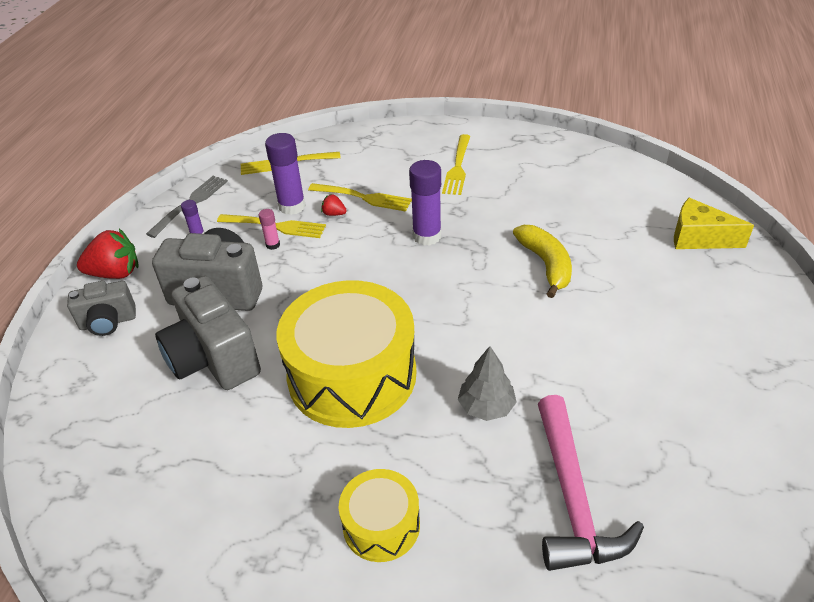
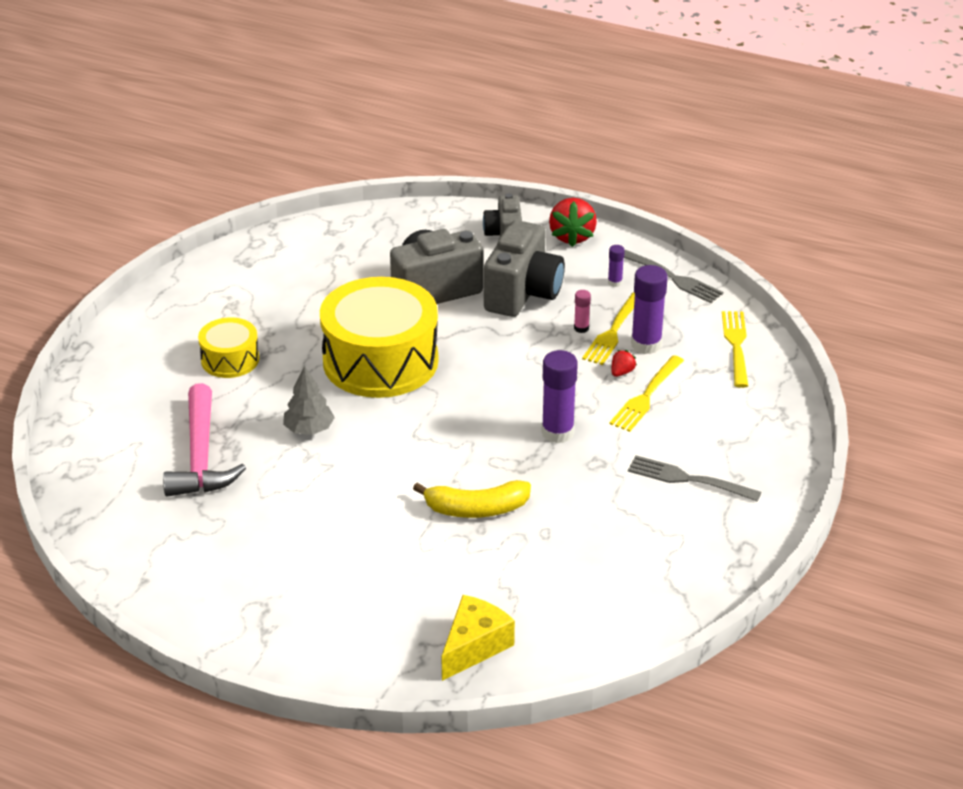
camera: 100 degrees right, 5 degrees down
(457, 167) = (689, 479): yellow fork -> grey fork
(572, 497) = (201, 456): pink hammer -> pink hammer turned 105 degrees counterclockwise

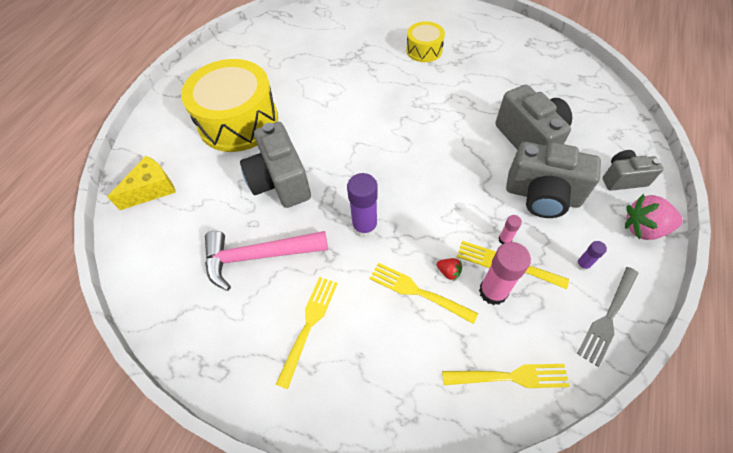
camera: 90 degrees right, 20 degrees up
(201, 456) = (333, 51): pink hammer -> pink hammer (259, 256)
(309, 429) = (359, 92): grey tree -> none
(380, 361) = (435, 118): yellow drum -> yellow drum (238, 121)
(474, 646) = (152, 189): yellow cheese -> yellow cheese turned 75 degrees counterclockwise
(476, 509) = (280, 182): yellow banana -> grey camera
(572, 236) = (643, 228): red strawberry -> pink strawberry
(646, 344) = (493, 292): purple glue stick -> pink glue stick
(689, 479) = (308, 326): grey fork -> yellow fork

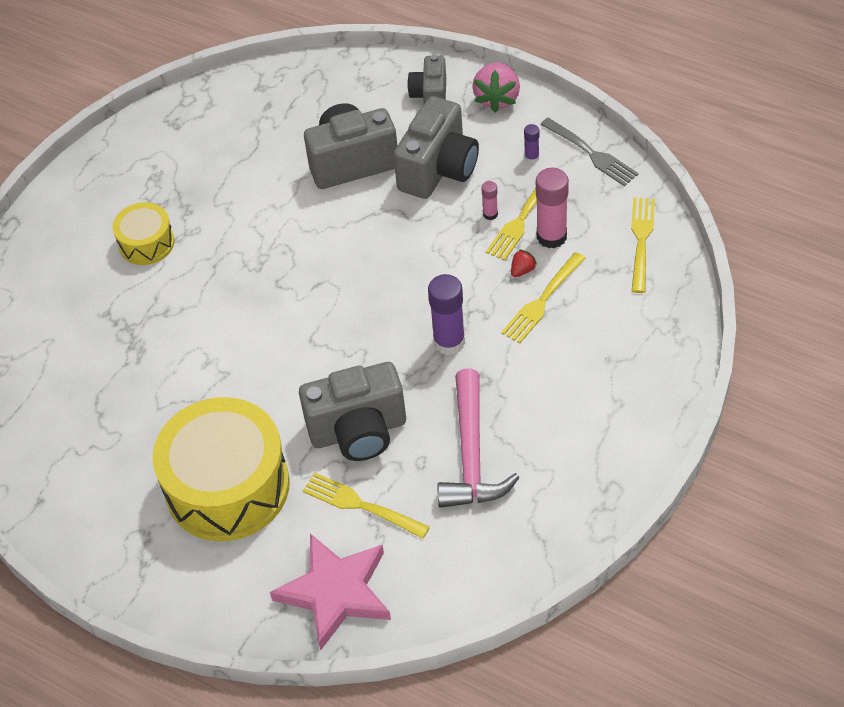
camera: 80 degrees left, 5 degrees down
(152, 189) = (335, 592): yellow cheese -> pink star
(308, 326) = (569, 404): yellow fork -> yellow fork (362, 505)

